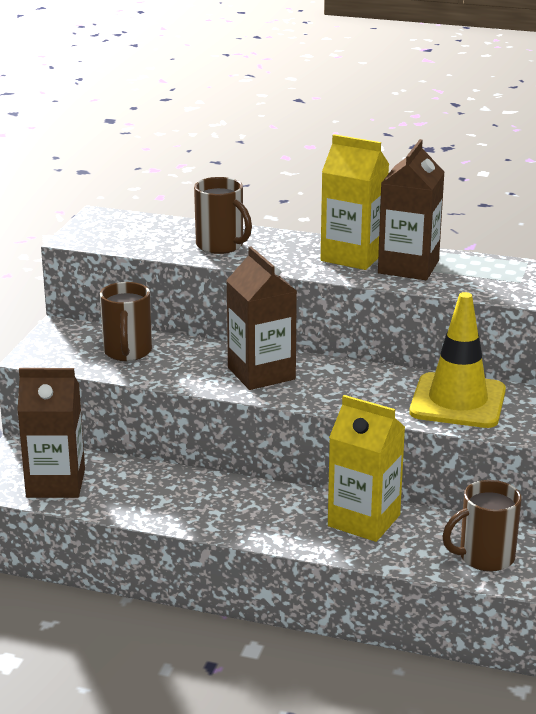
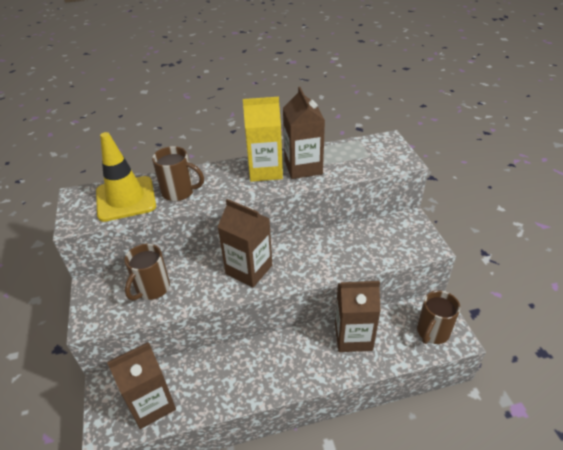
camera: 30 degrees left, 15 degrees up
(127, 352) = (152, 289): brown mug -> brown mug turned 60 degrees clockwise
(364, 520) = (353, 337): yellow carton -> brown carton
(457, 401) = (371, 242): yellow traffic cone -> yellow traffic cone (126, 199)

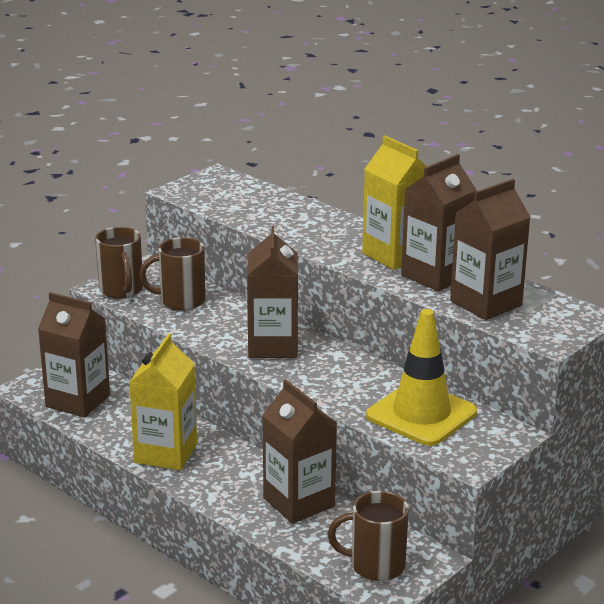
camera: 55 degrees right, 15 degrees down
(126, 199) = (243, 199): yellow traffic cone -> yellow traffic cone (421, 414)
(179, 192) = (290, 222): brown mug -> brown mug (121, 290)
(255, 380) = (166, 453): none -> yellow carton
(349, 164) = (486, 303): none -> brown carton

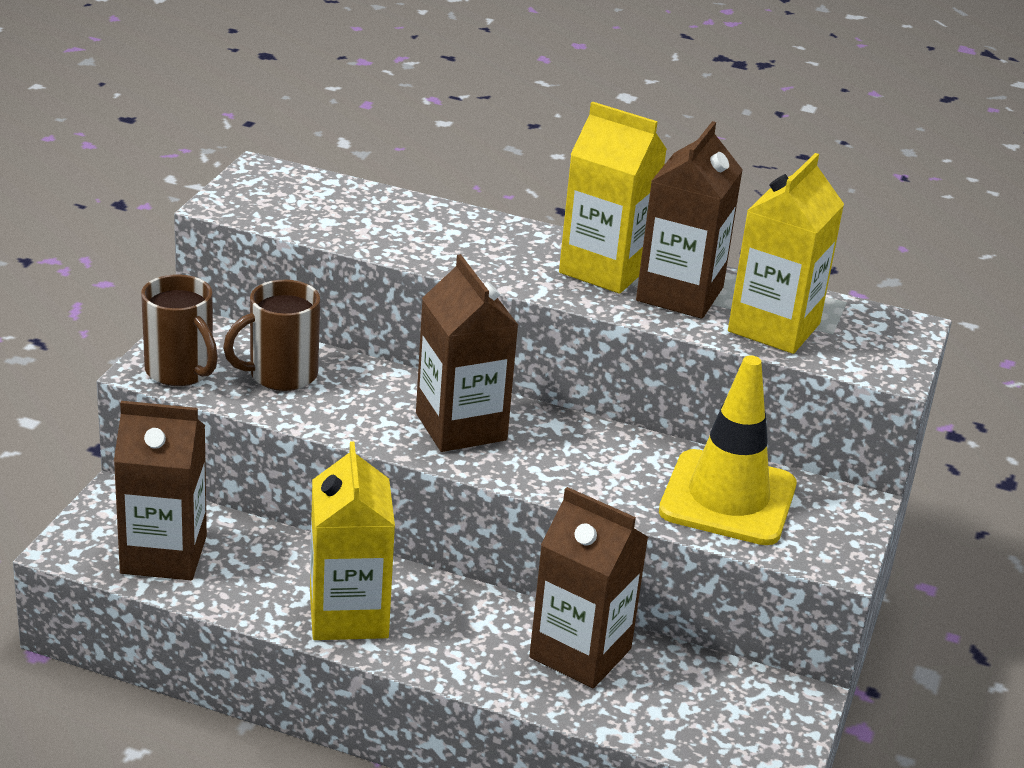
camera: 25 degrees left, 5 degrees up
(375, 565) = (739, 727): brown mug -> none
(486, 303) = (774, 327): brown carton -> yellow carton

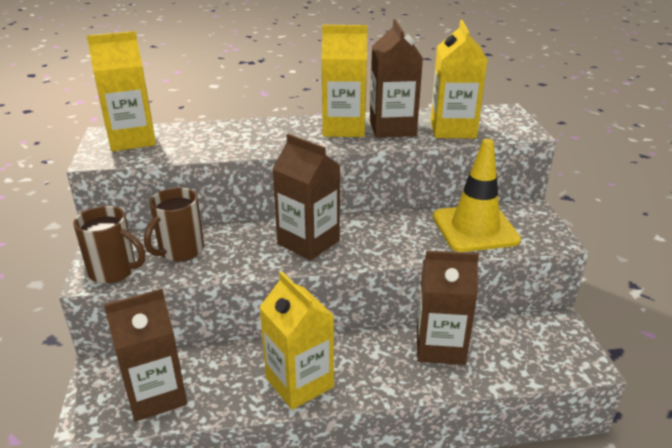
camera: 25 degrees left, 0 degrees up
(289, 190) = (132, 139): none -> yellow carton

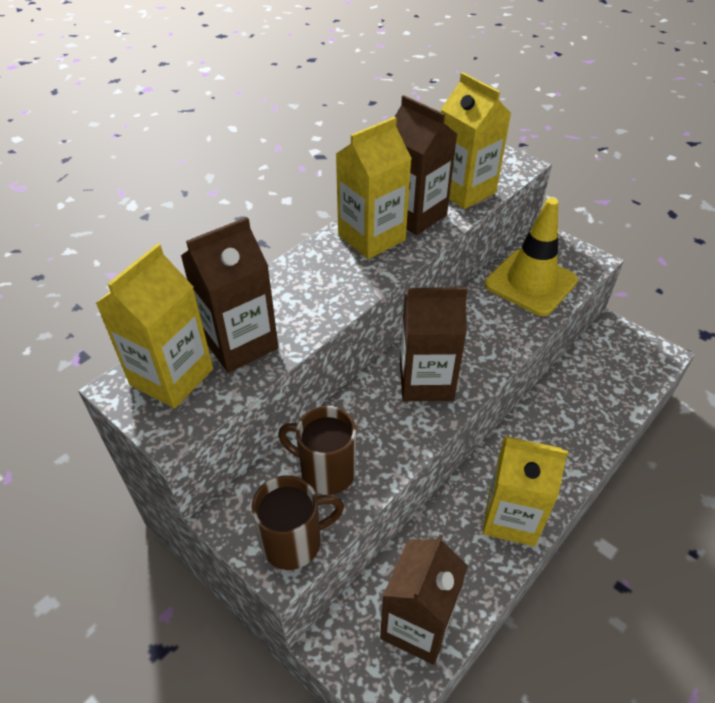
camera: 40 degrees left, 15 degrees up
(180, 251) = (325, 471): brown mug -> brown mug turned 120 degrees clockwise
(440, 347) = (566, 406): brown carton -> brown carton (240, 343)

